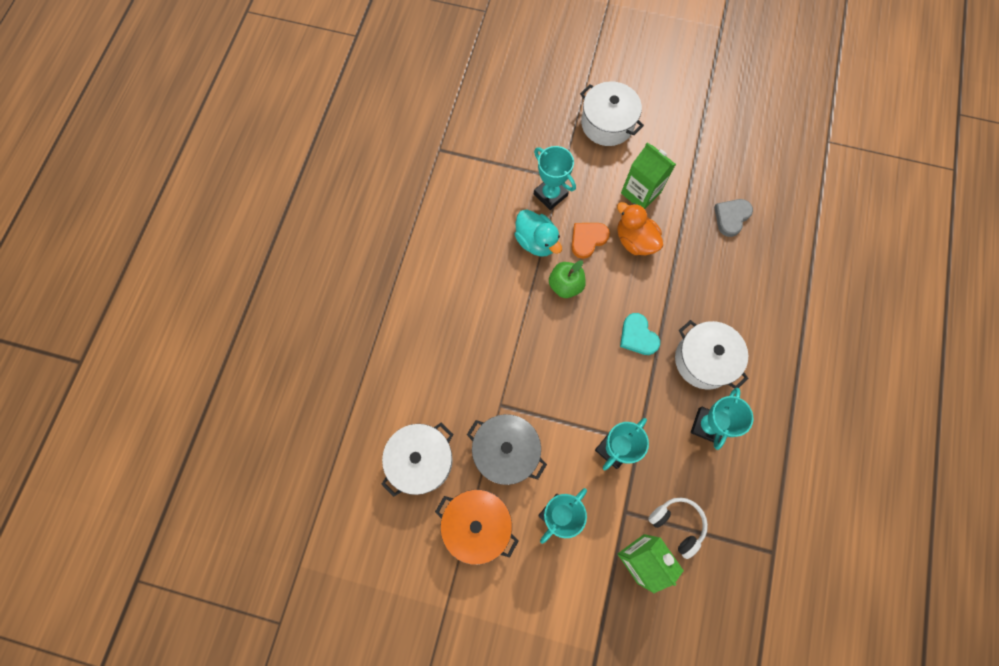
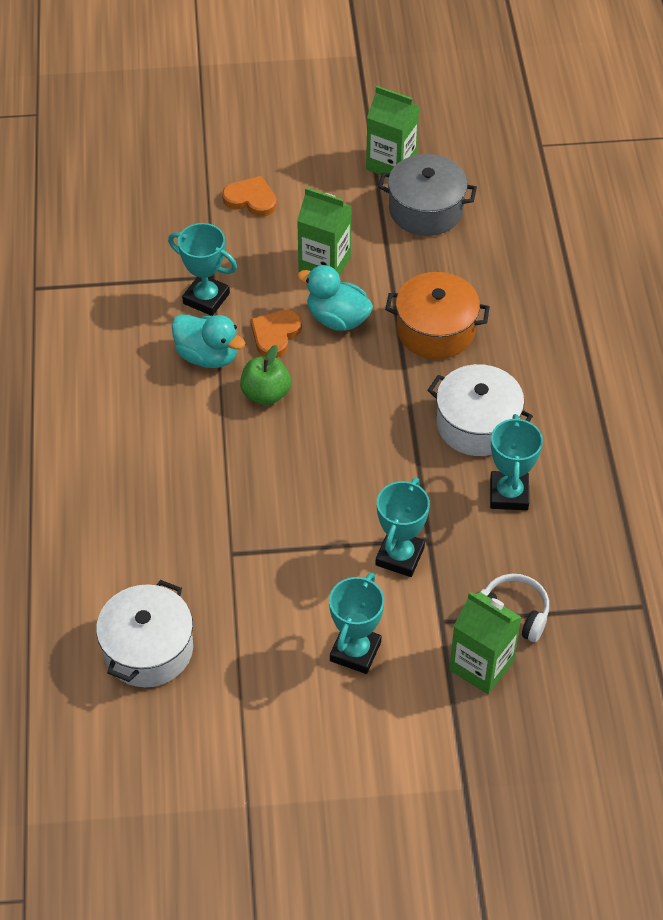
camera: 20 degrees left, 20 degrees down
(477, 525) = (253, 697): orange pot -> orange pot (435, 330)
(506, 451) = (259, 603): grey pot -> grey pot (426, 210)
(607, 123) = (251, 199): white pot -> orange heart
(635, 240) = (337, 319): orange duck -> turquoise duck
(638, 336) = (382, 423): turquoise heart -> none
(715, 124) = (391, 164): none -> green carton
(731, 217) = (451, 259): grey heart -> none

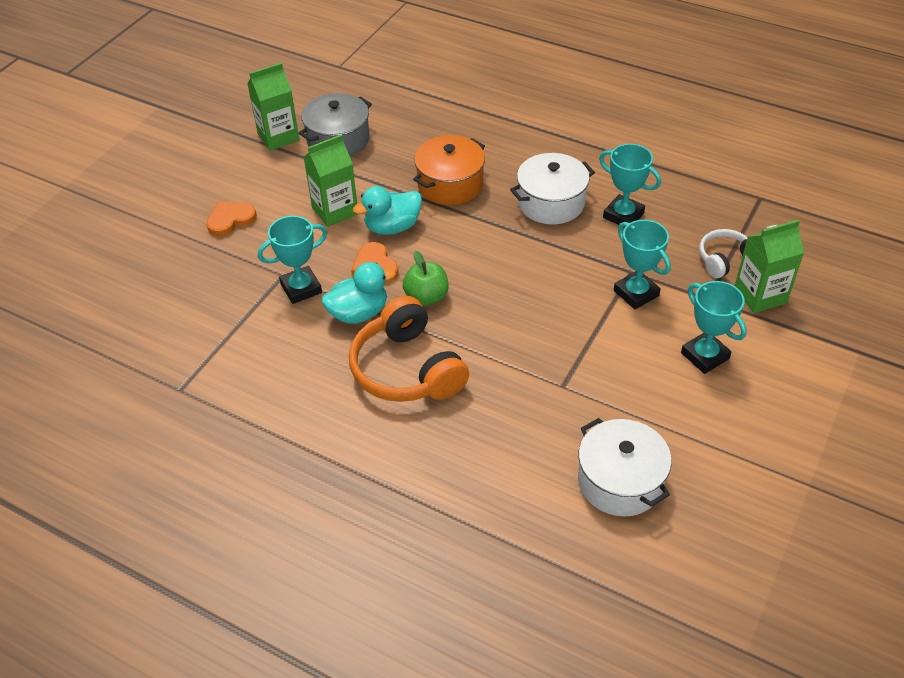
camera: 55 degrees left, 5 degrees down
(167, 427) = (407, 369): none -> orange headphones

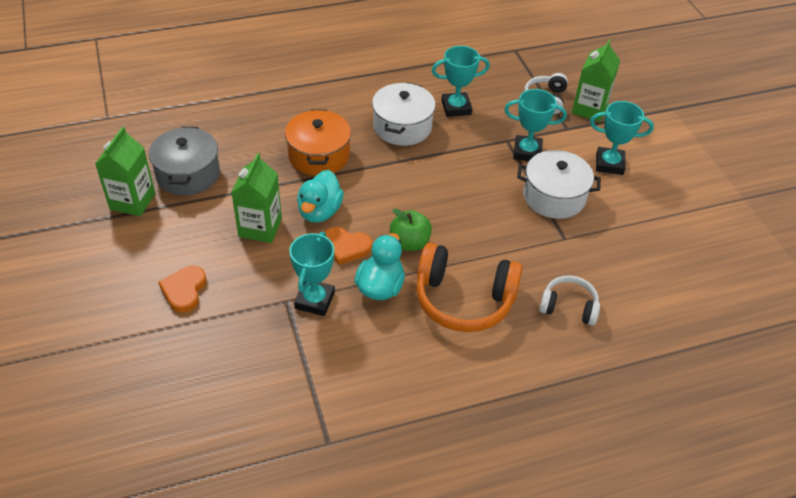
camera: 50 degrees left, 0 degrees up
(484, 440) = (568, 307): none -> white headphones
(620, 481) = (665, 270): white pot -> white pot (554, 197)

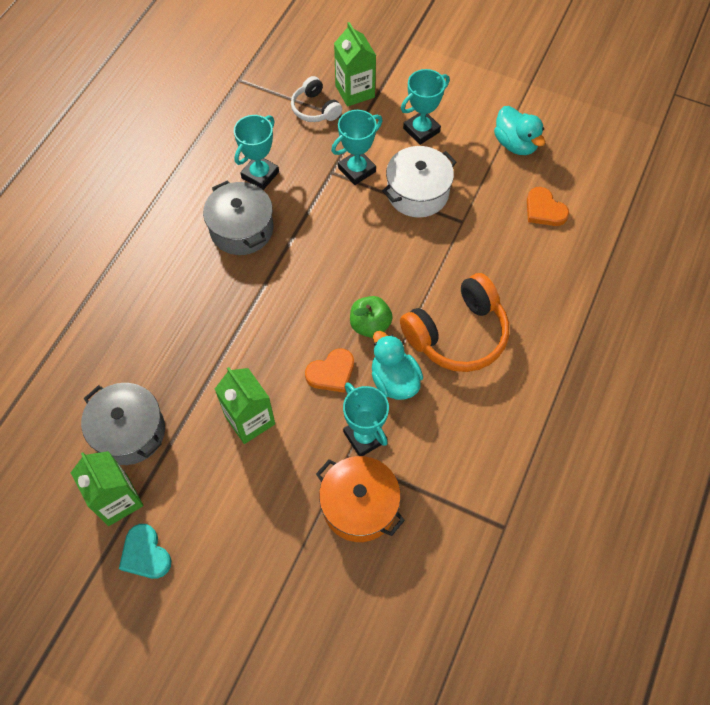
camera: 45 degrees left, 15 degrees up
(106, 241) = (145, 554): none -> turquoise heart
(184, 290) = (264, 527): orange heart -> orange heart (544, 210)
(319, 155) = (211, 315): orange pot -> orange pot (359, 506)
(319, 211) = (275, 362): turquoise duck -> turquoise duck (515, 144)
(402, 127) = (241, 229): white pot -> grey pot
(568, 307) = (524, 274): white headphones -> none

